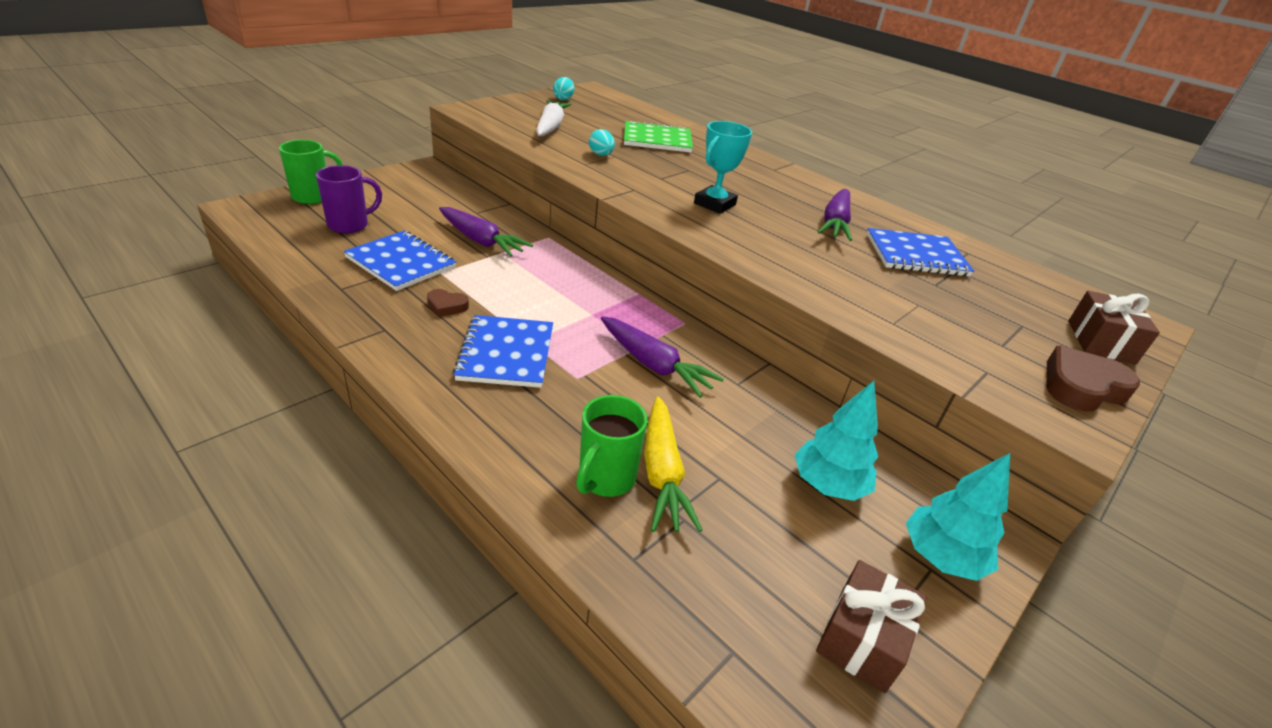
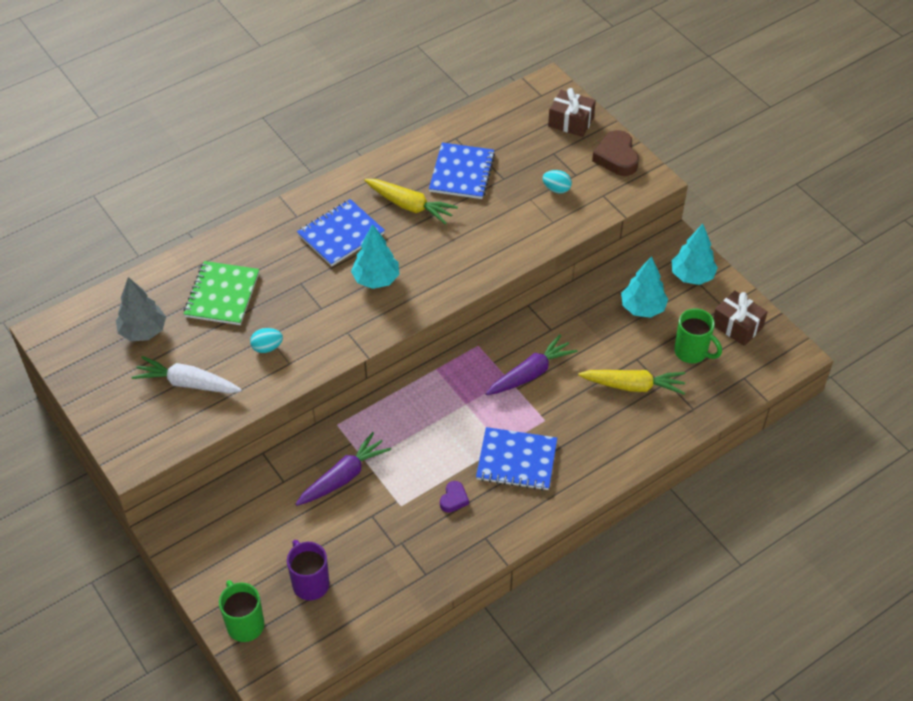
camera: 75 degrees left, 15 degrees up
(401, 263) = (383, 535): blue notebook -> blue notebook (341, 234)
(447, 306) = (454, 499): brown heart -> purple heart
(563, 99) = (89, 365): turquoise egg -> turquoise egg (556, 189)
(604, 114) = (143, 331): none -> grey tree
(605, 479) = (638, 414): green mug -> green mug (692, 352)
(714, 204) = (376, 279): turquoise trophy -> turquoise tree
(835, 223) = (410, 206): purple carrot -> yellow carrot

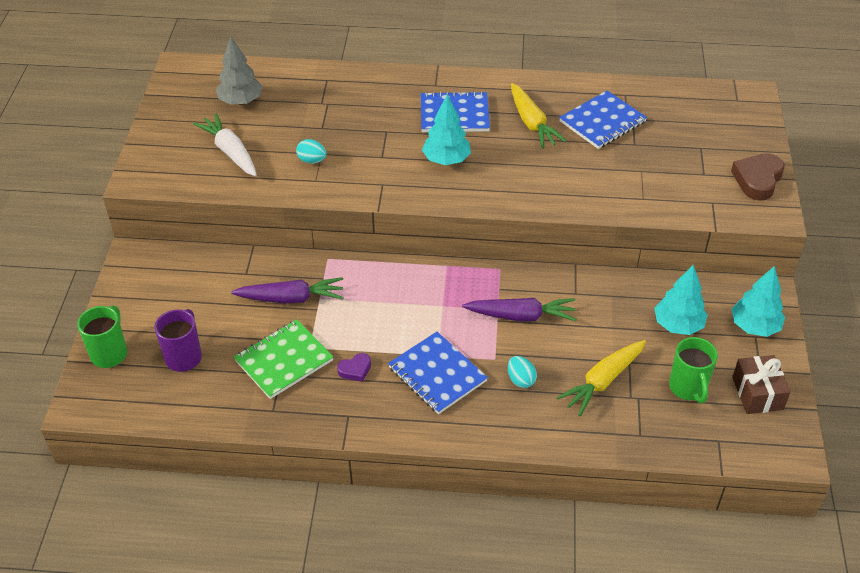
camera: 40 degrees right, 5 degrees down
(222, 295) = (321, 108): green notebook -> green notebook (283, 360)
(556, 189) = (673, 175): turquoise egg -> turquoise egg (520, 380)
(571, 122) = (743, 132): brown gift -> none
(633, 386) = (603, 381): yellow carrot -> yellow carrot turned 90 degrees clockwise

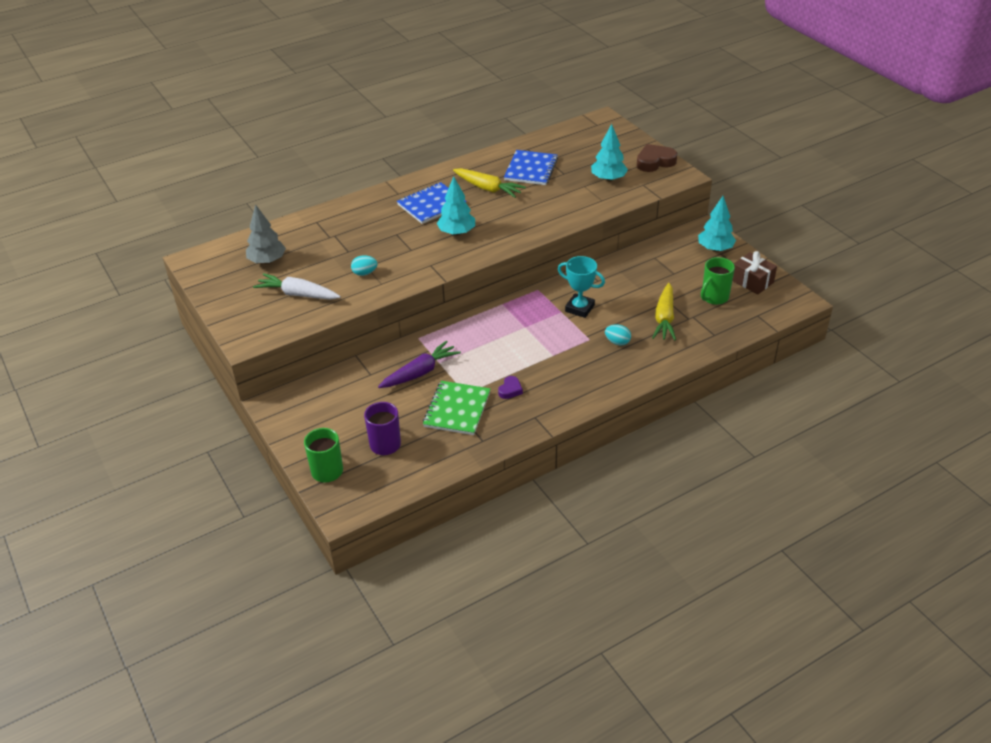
camera: 35 degrees left, 5 degrees down
(437, 374) = (564, 365): blue notebook -> none
(521, 316) = (579, 308): purple carrot -> turquoise trophy
(678, 325) = (674, 268): turquoise tree -> turquoise tree (608, 179)
(688, 388) = (714, 297): green mug -> green mug turned 90 degrees clockwise
(757, 180) = (655, 162): brown heart -> brown heart turned 75 degrees clockwise

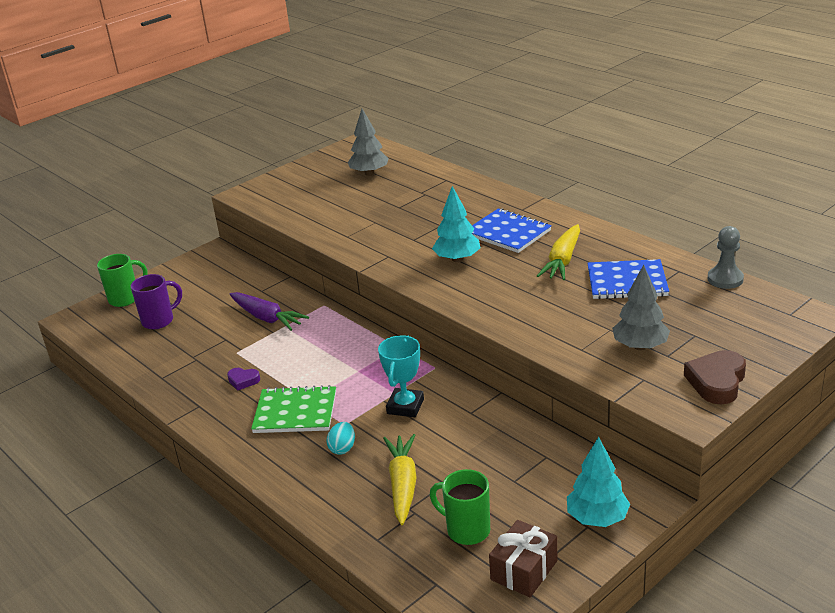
camera: 80 degrees right, 10 degrees down
(298, 294) = (319, 199): white carrot -> none
(365, 273) = (362, 224): turquoise egg -> none
(457, 409) = (209, 352): green notebook -> green notebook (295, 412)
(547, 135) = (725, 279): none -> grey pawn
(608, 179) = (640, 346): turquoise tree -> grey tree
(655, 162) = (716, 382): brown heart -> brown heart turned 120 degrees counterclockwise
(664, 318) = (403, 484): yellow carrot -> yellow carrot turned 90 degrees clockwise

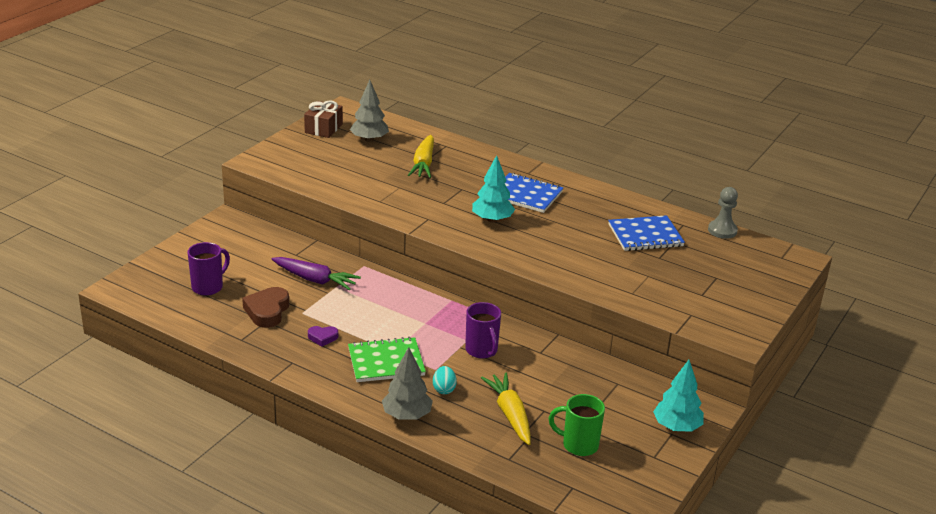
camera: 20 degrees left, 0 degrees up
(125, 299) = (160, 267): green mug -> none
(405, 406) = (482, 351): turquoise trophy -> purple mug
(524, 570) = (636, 470): brown gift -> brown gift (323, 128)
(562, 261) = (584, 219): yellow carrot -> yellow carrot (423, 164)
(640, 346) = (678, 288): grey tree -> grey tree (407, 415)
(716, 382) = (747, 313): brown heart -> brown heart (267, 311)

